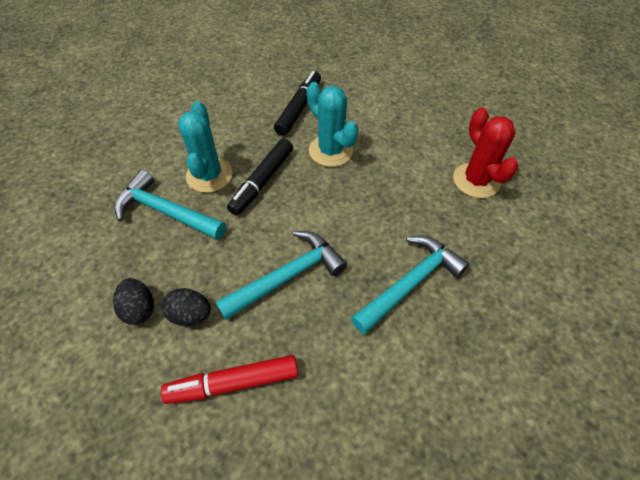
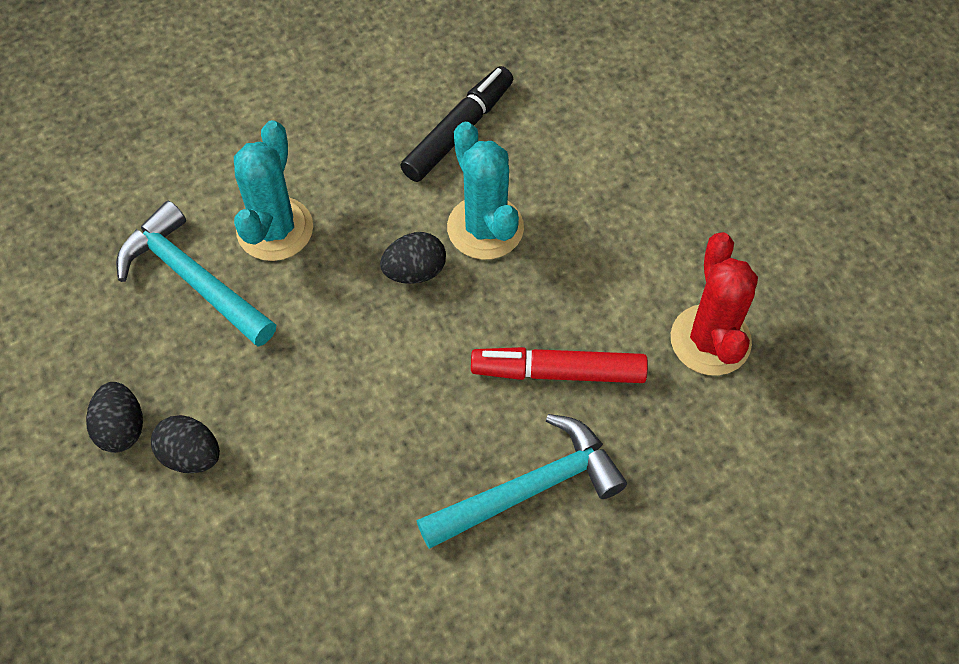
camera: 15 degrees right, 5 degrees up
(233, 383) = (226, 569): red marker -> red marker (558, 372)
(262, 181) = (355, 260): black marker -> none
(288, 276) = (348, 431): turquoise hammer -> none
(299, 180) = (415, 271): none -> black egg

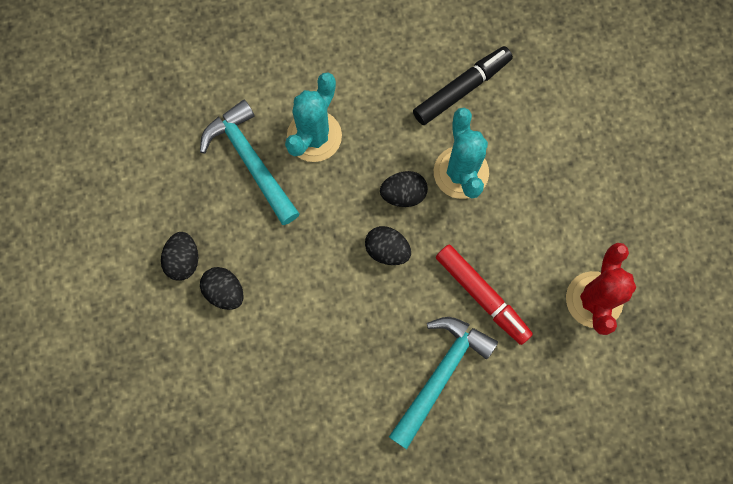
camera: 15 degrees right, 15 degrees up
(411, 346) = (387, 250): none -> black egg
(530, 488) = (441, 374): turquoise hammer -> turquoise hammer turned 45 degrees counterclockwise
(558, 372) = (482, 296): red marker -> red marker turned 150 degrees counterclockwise

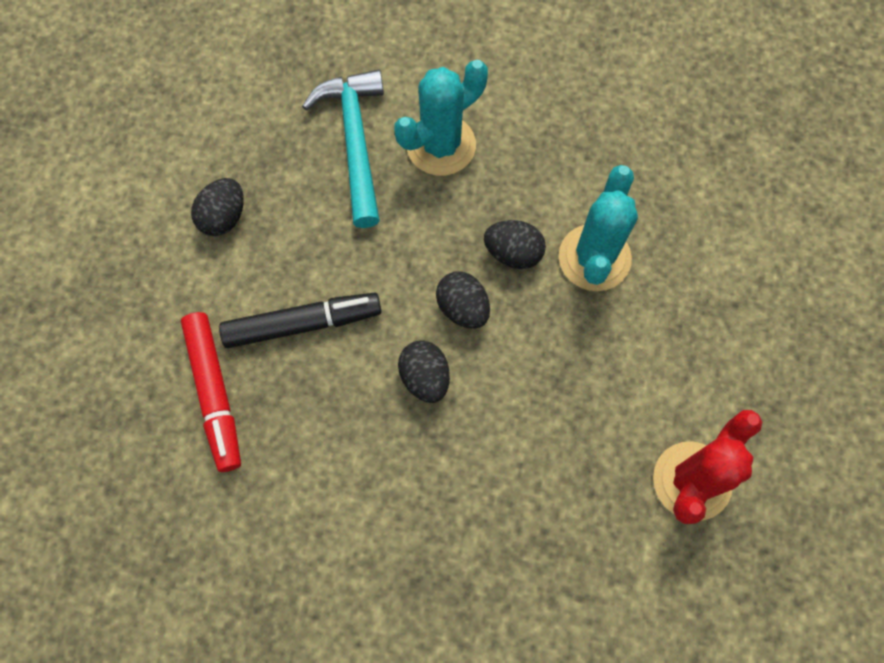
camera: 25 degrees right, 5 degrees down
(225, 291) = (251, 272): black egg -> black egg (425, 377)
(441, 374) = (456, 483): turquoise hammer -> none
(461, 89) = (640, 165): black marker -> black marker (303, 324)
(482, 296) = (552, 412): red marker -> red marker (215, 393)

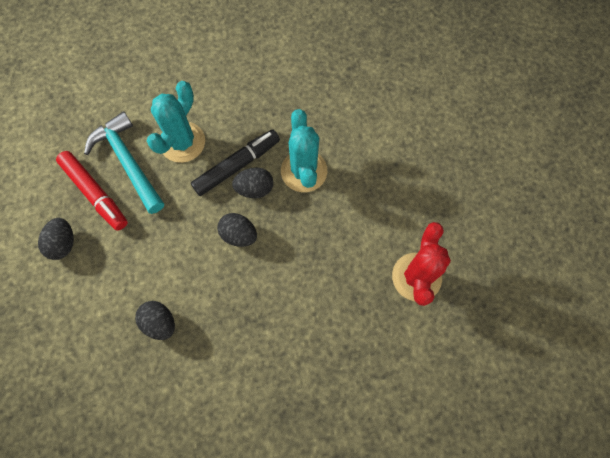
camera: 25 degrees left, 0 degrees up
(215, 393) = (106, 357): red marker -> red marker (95, 193)
(303, 324) = (143, 288): black marker -> black marker (237, 165)
(425, 377) = (234, 287): black egg -> black egg (160, 322)

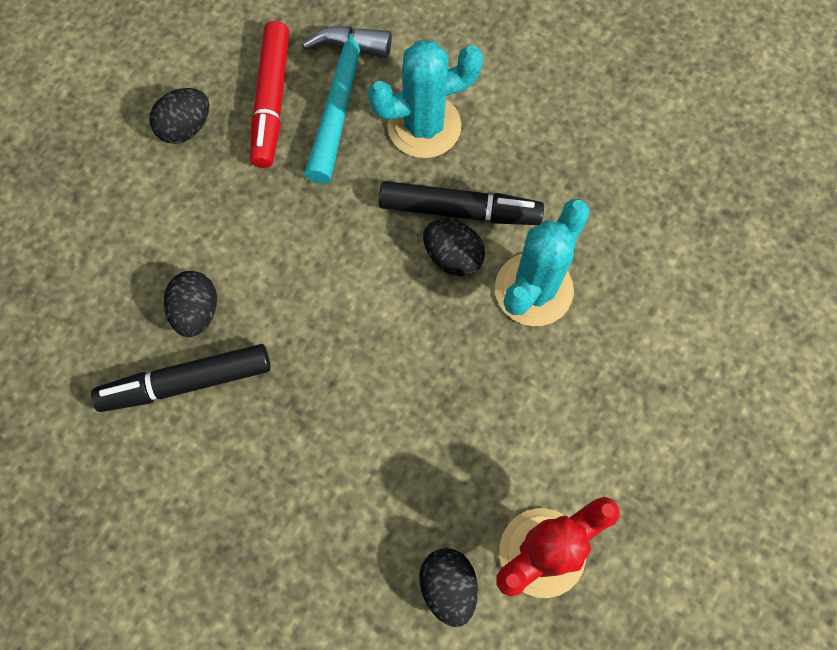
camera: 45 degrees right, 0 degrees up
(189, 359) = (186, 382): none -> black marker
(239, 235) = (380, 294): black egg -> black egg (448, 586)

